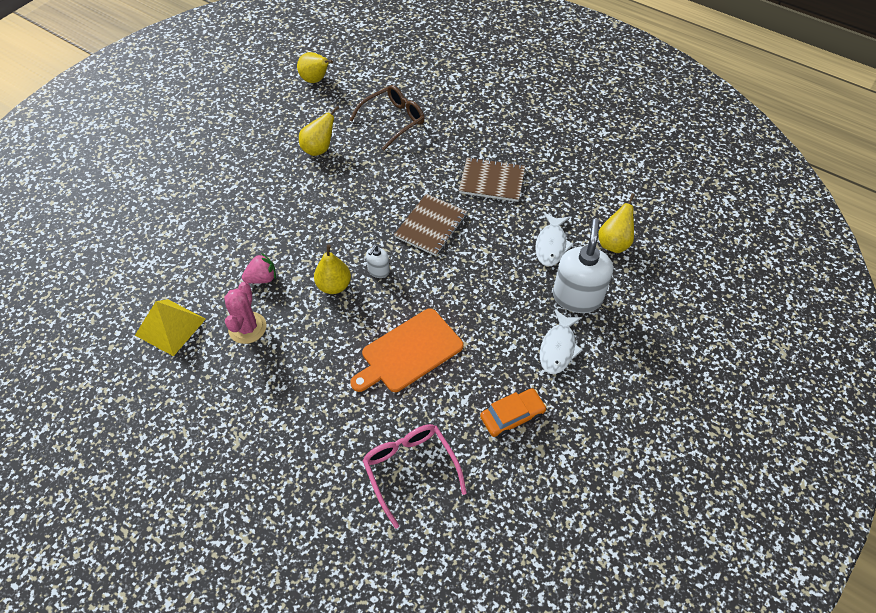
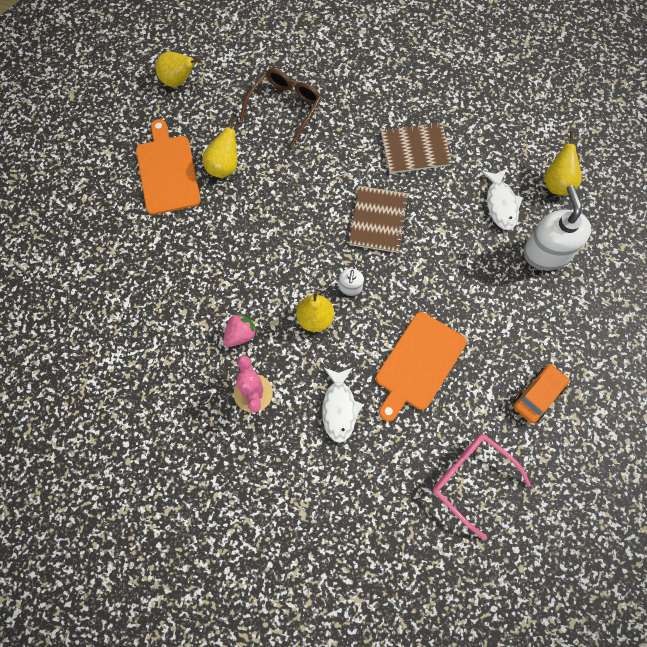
camera: 20 degrees left, 15 degrees up
(170, 327) = (176, 419): yellow pyramid -> none
(270, 141) = (167, 171): none -> orange cutting board
(558, 348) = (550, 312): white fish -> white fish (339, 408)

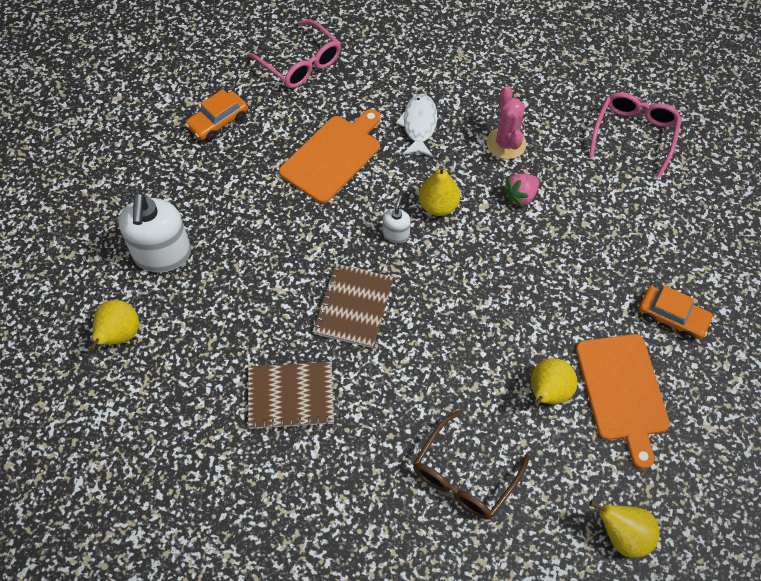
camera: 175 degrees left, 10 degrees down
(120, 232) = (672, 317): none -> orange car
(125, 415) = (634, 134): none -> pink glasses
(501, 204) = (198, 315): white fish -> none

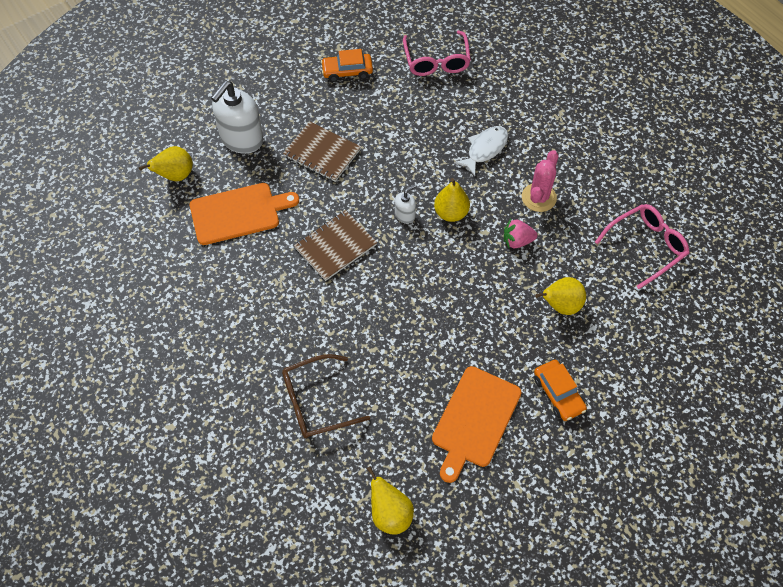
camera: 35 degrees right, 0 degrees up
(291, 396) = (247, 279): brown notebook -> brown notebook (322, 153)
(333, 156) = (405, 137): orange cutting board -> orange cutting board (238, 213)
(547, 393) = (419, 386): yellow pear -> yellow pear (560, 305)

